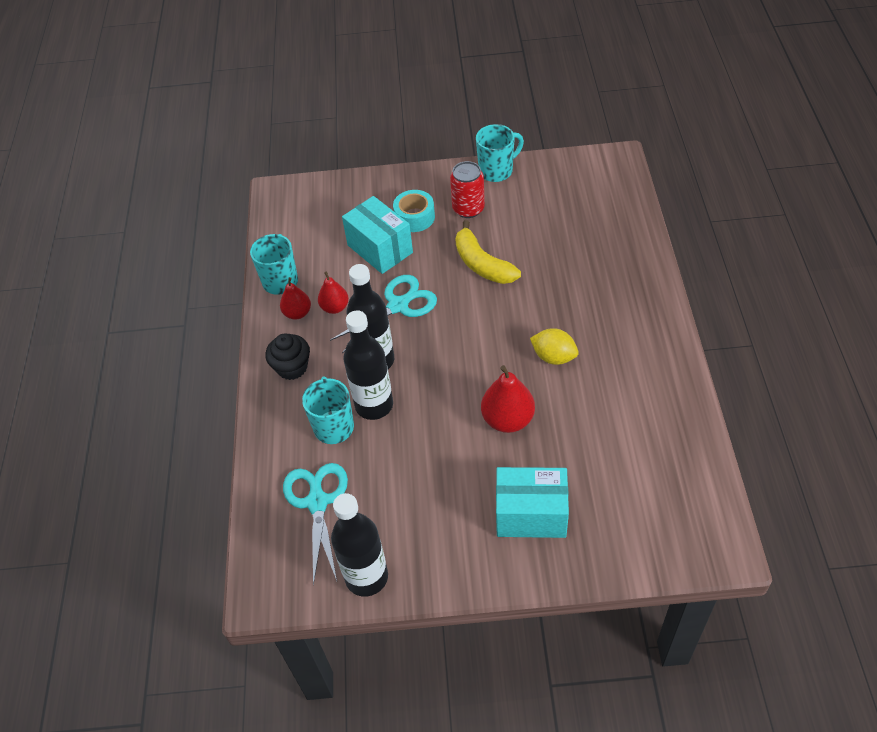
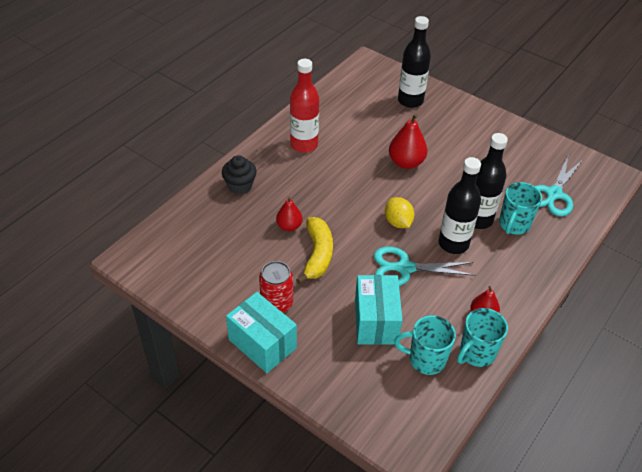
camera: 145 degrees left, 5 degrees down
(292, 367) = (515, 278): black cupcake -> black cupcake (240, 185)
(335, 307) = (451, 299): red pear -> red pear (289, 226)
(366, 577) = (549, 148): black bottle -> black bottle (410, 101)
(414, 217) = (323, 328): turquoise tape -> none
(497, 171) = (217, 319): turquoise mug -> turquoise mug (426, 359)
(531, 514) = (440, 121): turquoise box -> turquoise box (262, 344)
(553, 357) = (343, 173): yellow lemon -> yellow lemon (398, 222)
(630, 358) = (304, 145): none -> red bottle

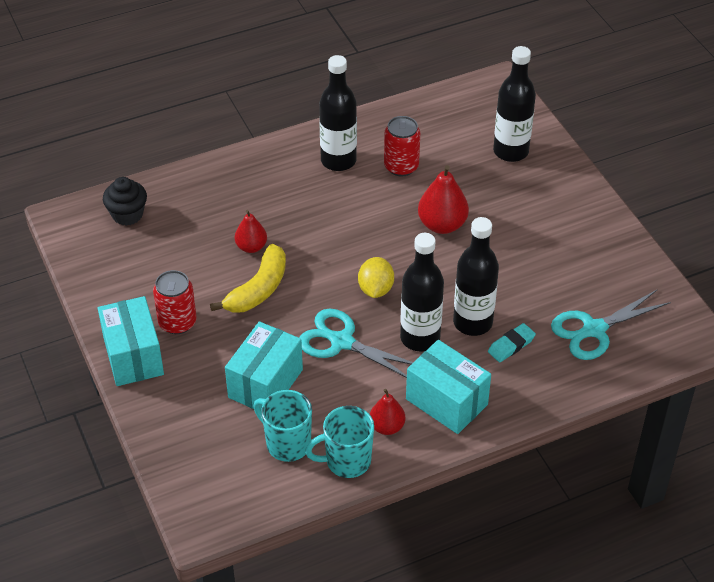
camera: 30 degrees right, 0 degrees up
(240, 185) = (232, 182): black cupcake -> black cupcake (127, 214)
(304, 145) = (338, 160): red bottle -> black bottle
(349, 134) = (401, 166): none -> red can
(506, 280) = (446, 402): none -> turquoise box
(513, 225) = (511, 345): turquoise mug -> turquoise eraser

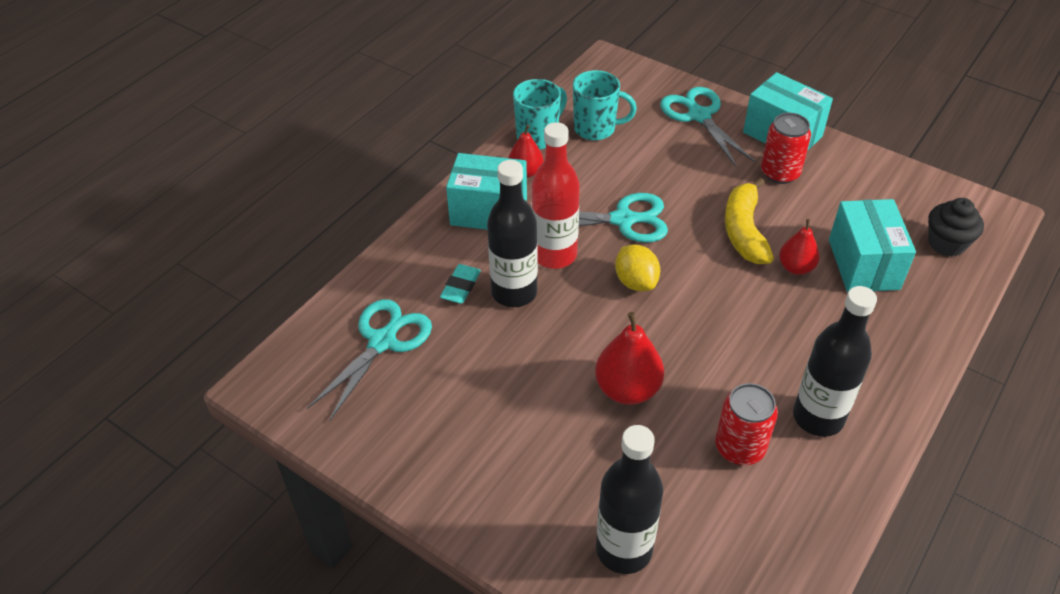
camera: 150 degrees right, 0 degrees up
(182, 412) = (698, 115): none -> turquoise scissors
(265, 383) = (655, 160): turquoise box -> turquoise box (863, 264)
(420, 338) = (554, 255): black bottle -> red bottle

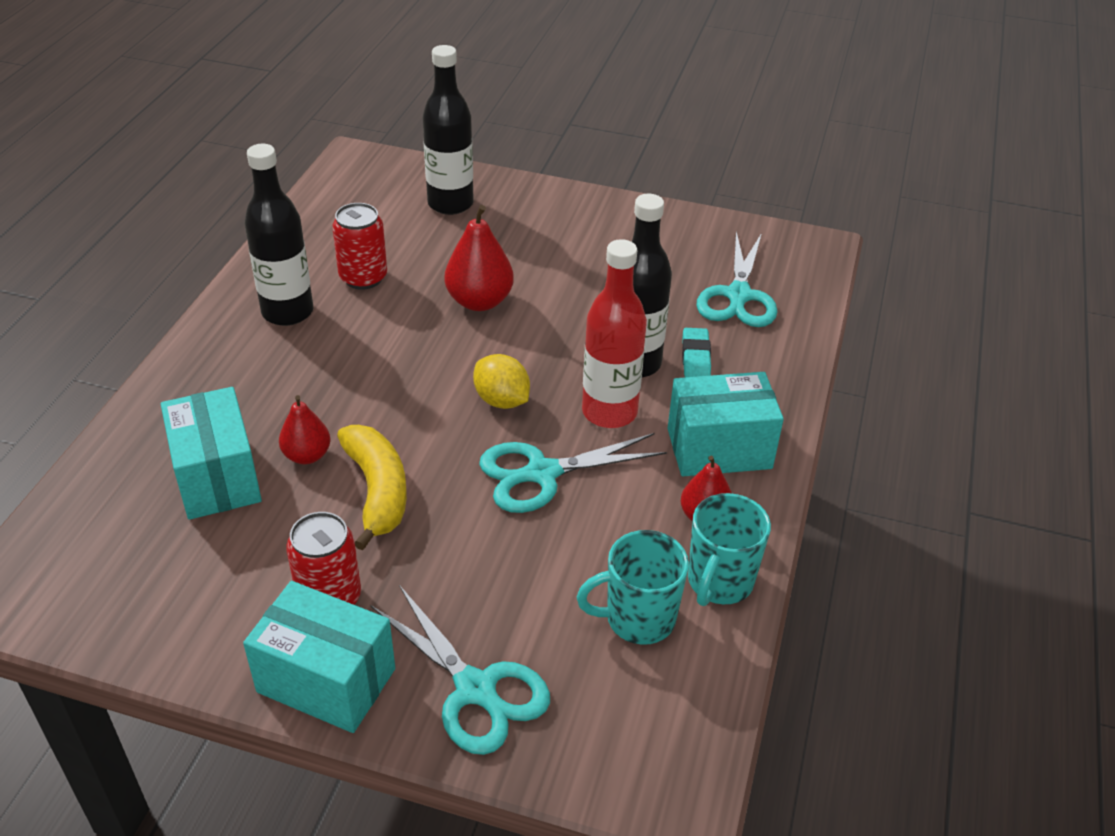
camera: 160 degrees right, 5 degrees down
(946, 243) = (93, 530): black cupcake -> none

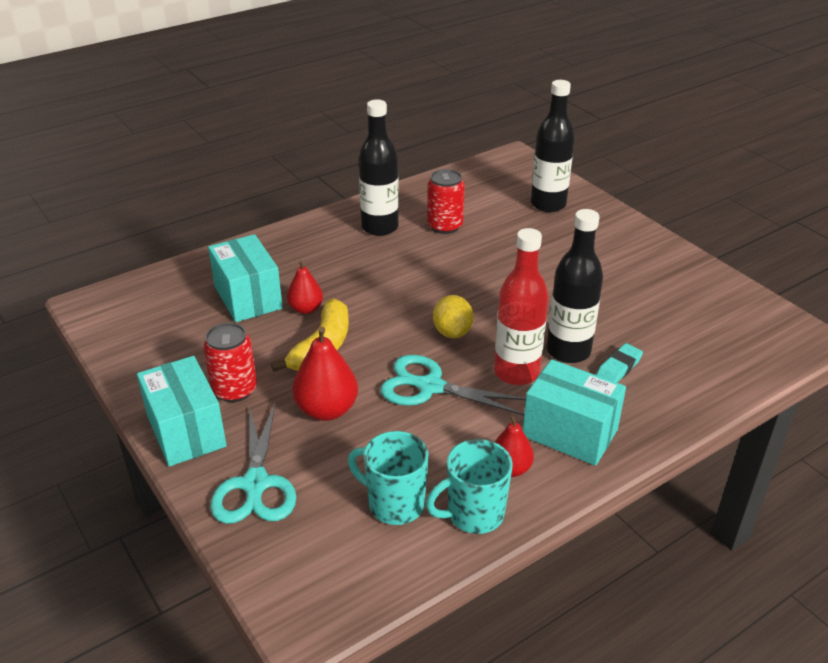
camera: 40 degrees right, 5 degrees down
(217, 477) = (248, 297): turquoise box -> turquoise box turned 45 degrees counterclockwise
(479, 301) = (503, 269): red pear -> red pear (326, 410)
(738, 296) = (699, 343): turquoise scissors -> none

